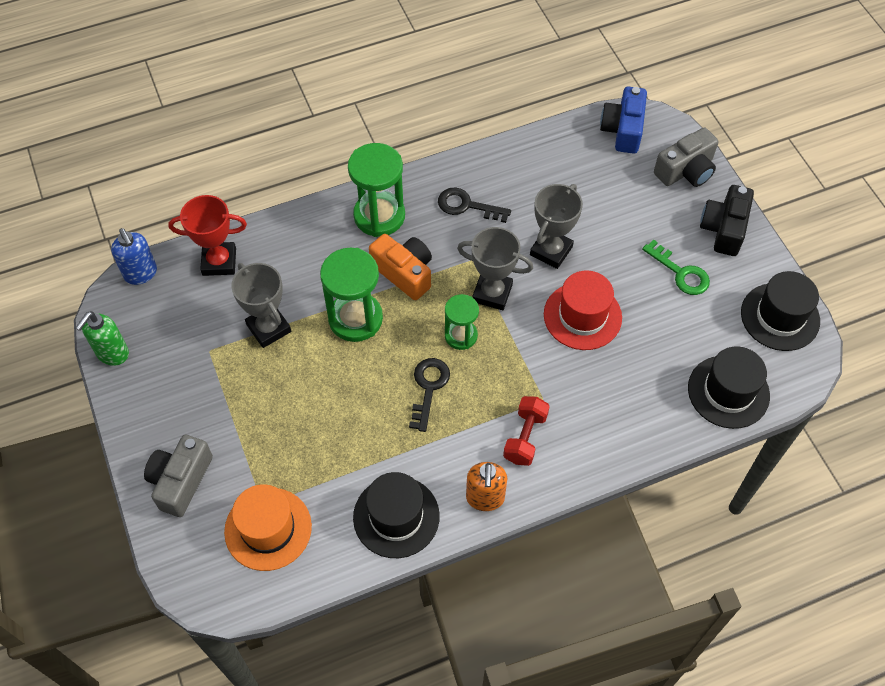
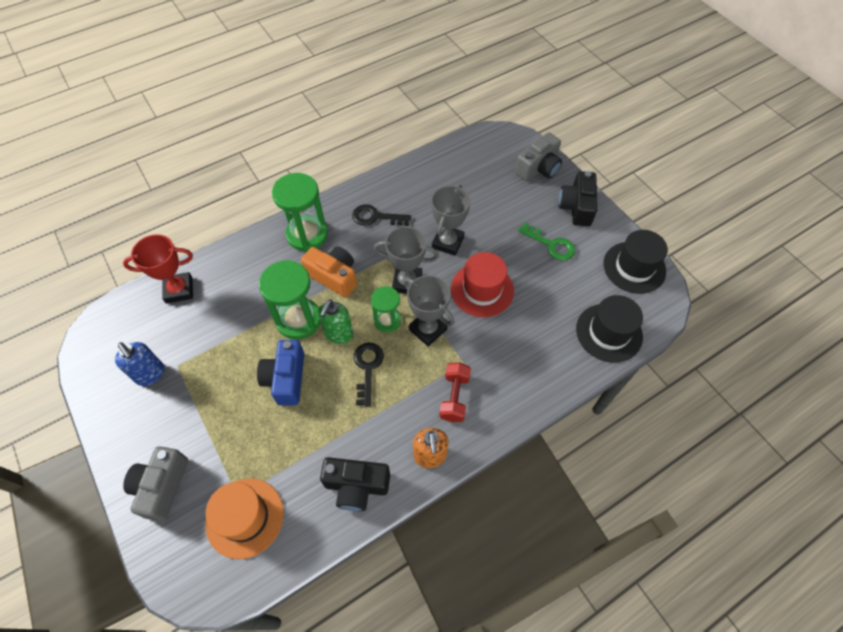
camera: 10 degrees left, 0 degrees up
(112, 353) = (92, 382): green soap dispenser -> green soap dispenser (338, 334)
(141, 273) = (113, 309): blue soap dispenser -> blue soap dispenser (150, 374)
(268, 328) = (226, 339): grey trophy -> grey trophy (427, 329)
(396, 517) = (356, 486): black hat -> black camera
(623, 130) = (485, 145): blue camera -> blue camera (286, 378)

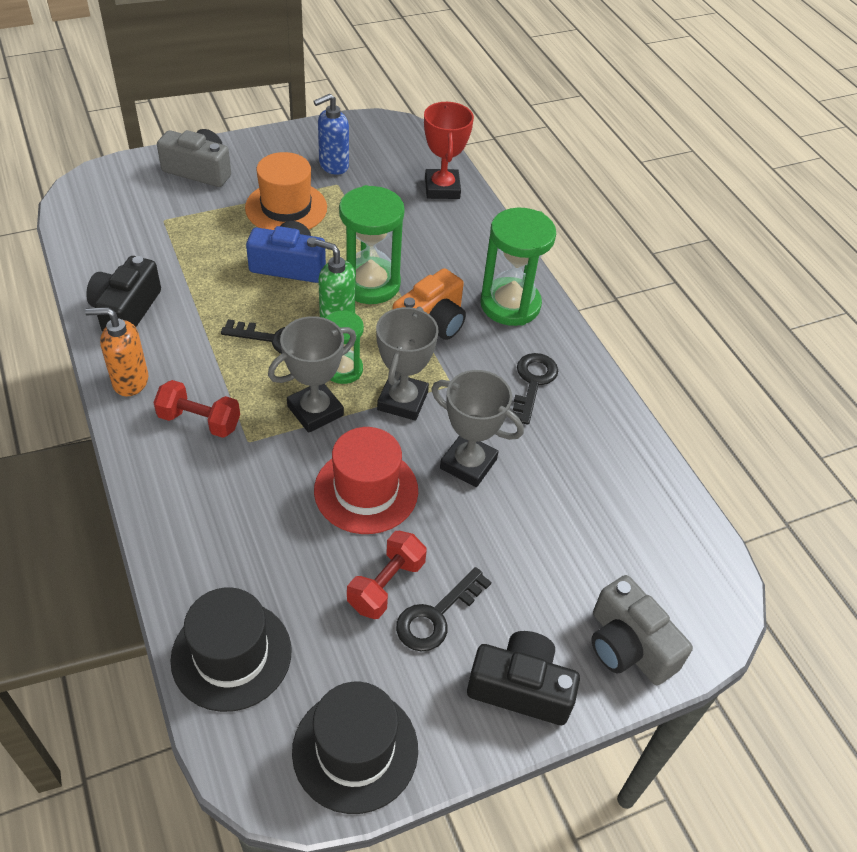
camera: 95 degrees right, 10 degrees down
(245, 517) = (137, 223): orange hat -> orange hat (286, 208)
(541, 269) = (386, 585): none -> red dumbbell
(551, 245) = (436, 616): green key -> black key

